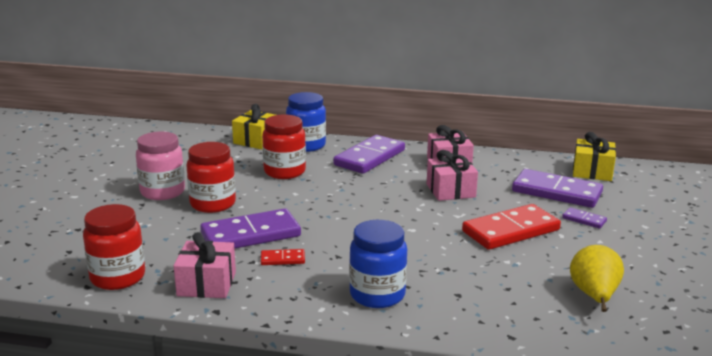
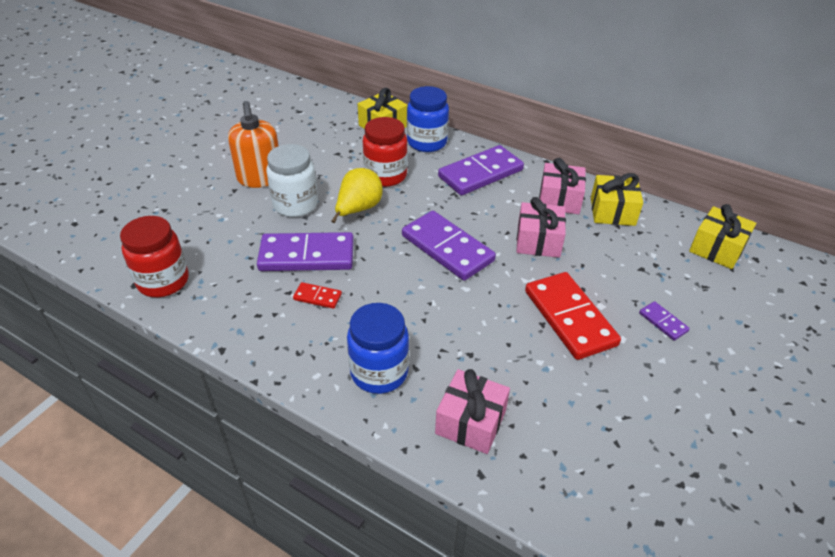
camera: 20 degrees right, 20 degrees up
(162, 192) = (260, 178): pink jar -> orange soap dispenser
(206, 284) = (232, 311): pink gift -> pink gift (470, 422)
(213, 204) = (295, 205): red jar -> white jar
(497, 163) = (612, 211): none -> yellow gift
(511, 231) = (569, 318): red domino -> red domino turned 75 degrees clockwise
(556, 192) = (655, 271): purple domino -> purple domino (447, 248)
(594, 296) = (606, 443): yellow pear -> yellow pear (358, 209)

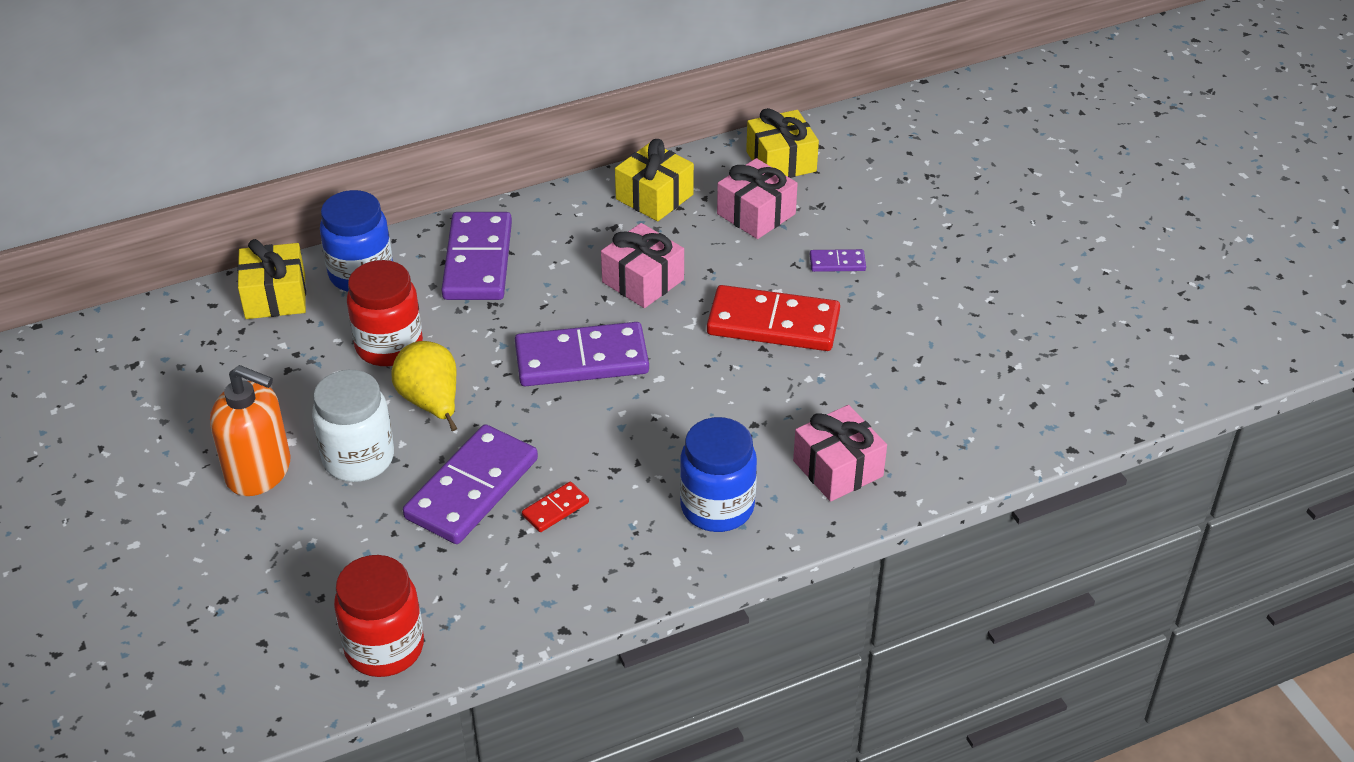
camera: 55 degrees left, 0 degrees up
(559, 199) = (593, 224): pink gift -> pink gift (756, 214)

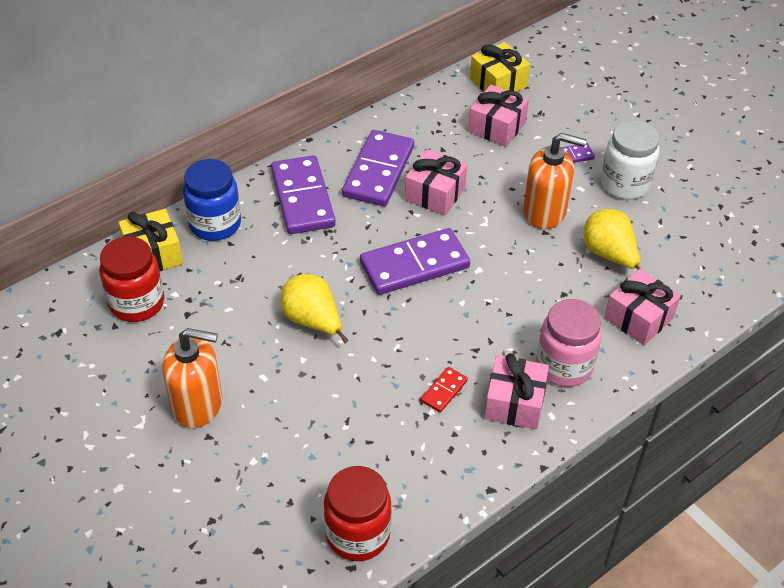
camera: 15 degrees left, 5 degrees up
(358, 458) = (274, 378): white jar -> white jar (624, 184)
(389, 346) = (261, 280): red jar -> red jar (137, 303)
(471, 488) = (372, 386): purple domino -> purple domino (378, 171)
(636, 538) = (514, 403): none -> pink gift
(654, 197) = (416, 125): yellow gift -> none
(717, 507) = (564, 366): blue jar -> pink jar
(773, 324) = (545, 211): red domino -> orange soap dispenser
(833, 388) = (609, 255): none -> yellow pear

